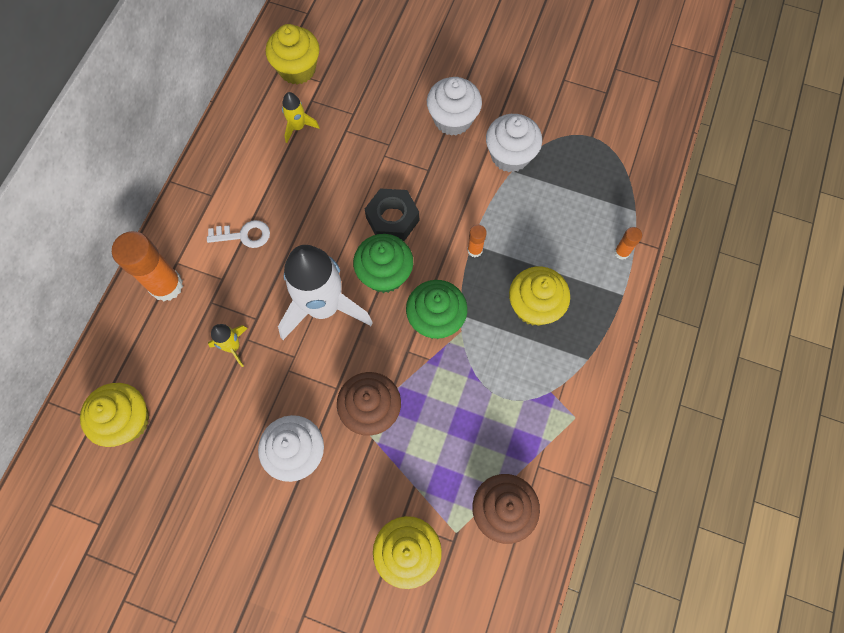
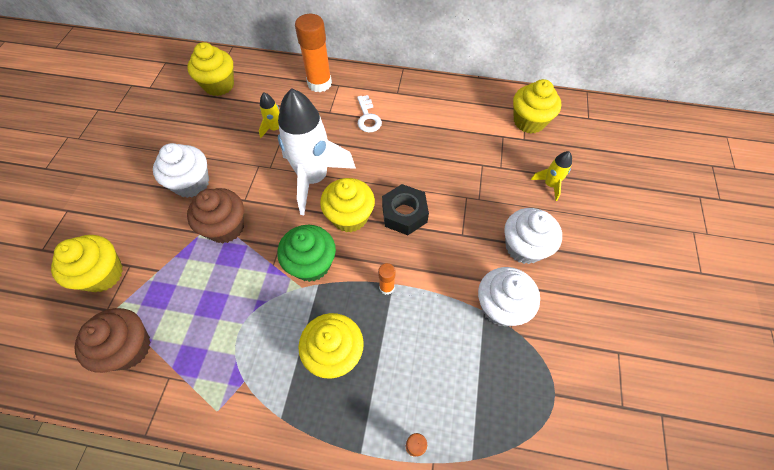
camera: 80 degrees right, 10 degrees down
(298, 127) = (473, 132): yellow rocket -> yellow rocket (549, 185)
(385, 274) = (349, 217): green cupcake -> yellow cupcake

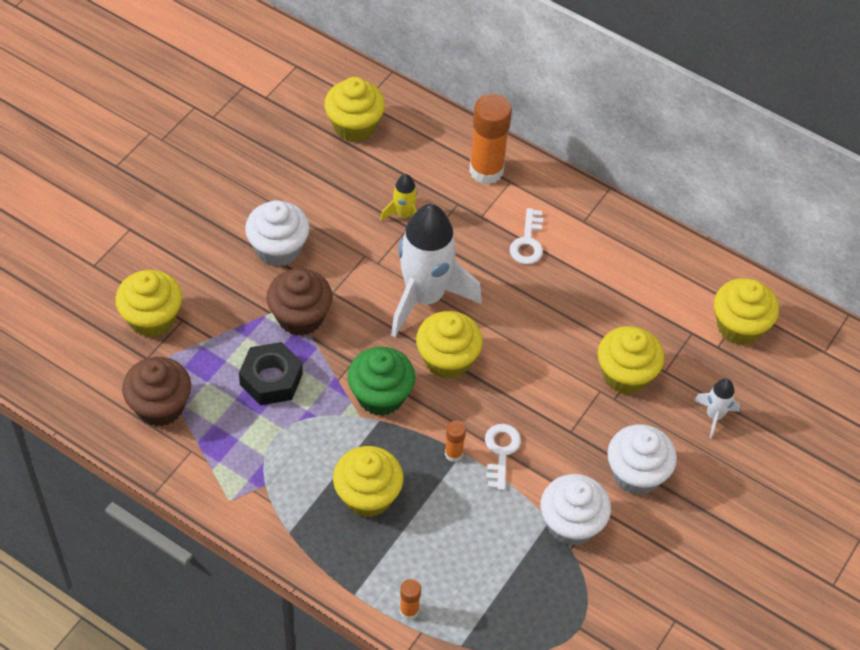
camera: 20 degrees right, 5 degrees down
(404, 214) = (514, 381): black nut -> black nut (271, 379)
(421, 271) = (501, 452): none -> white key
(477, 179) = (625, 375): none -> yellow cupcake
(549, 185) = (714, 416): yellow rocket -> white rocket

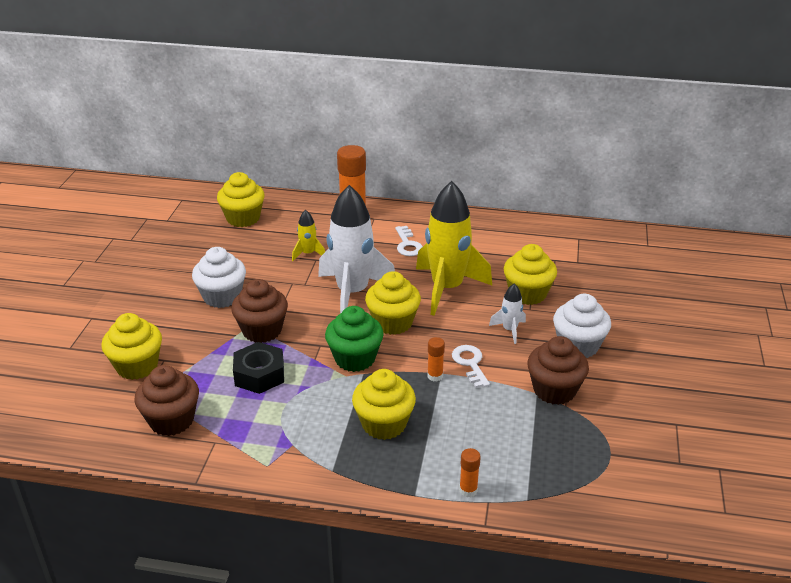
camera: 20 degrees left, 20 degrees down
(536, 331) = (447, 288): none -> yellow rocket
(571, 524) = (554, 390): white cupcake -> brown cupcake
(714, 416) = (605, 298): white rocket -> white rocket (509, 330)
(739, 326) = (583, 248): yellow cupcake -> none

